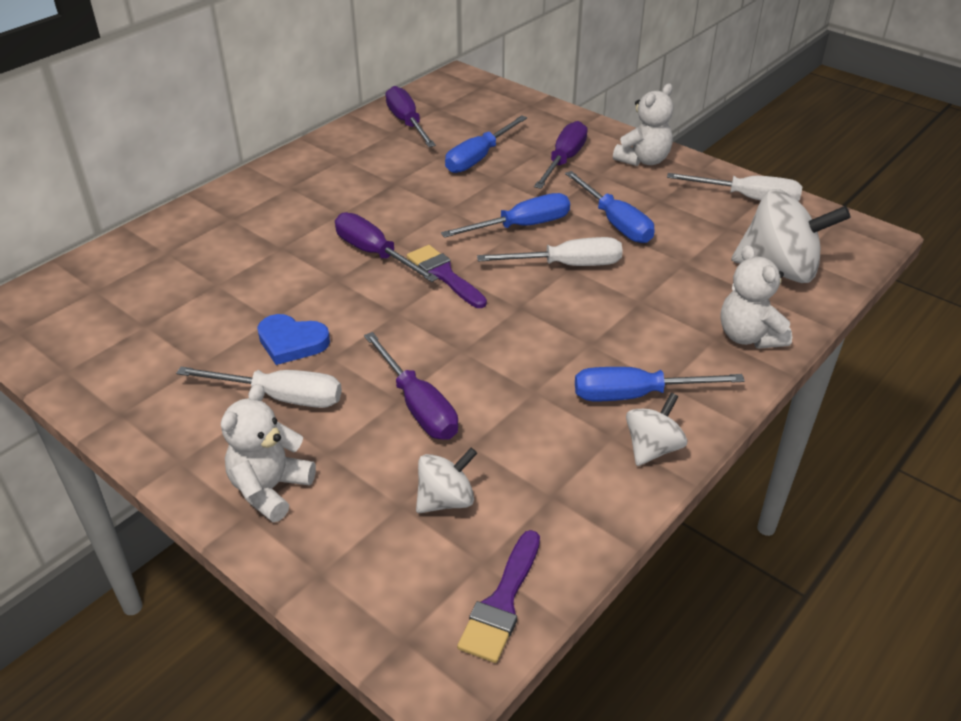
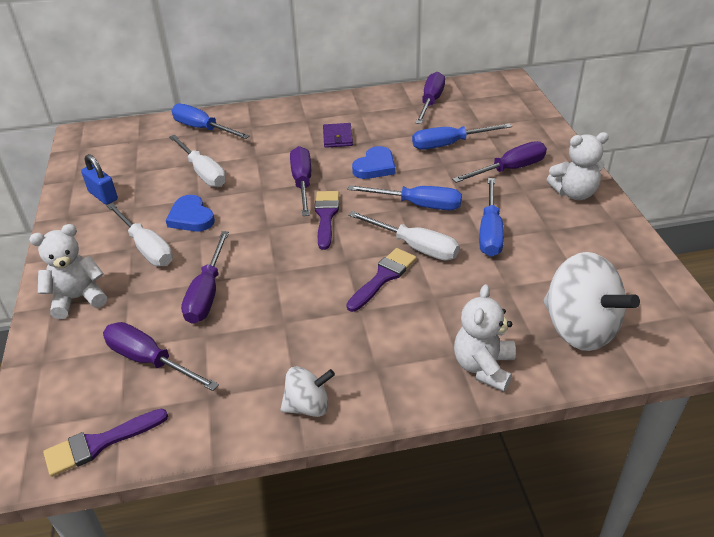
camera: 40 degrees right, 0 degrees up
(138, 370) = (103, 196): none -> blue padlock
(352, 193) = (337, 137): none -> purple wallet
(431, 207) = (375, 166): none -> blue heart
(446, 500) = (150, 361): white spinning top -> purple screwdriver
(573, 305) = (383, 277): none -> purple brush
(636, 395) = (344, 363): blue screwdriver -> blue screwdriver (203, 129)
(748, 198) = (627, 259): white screwdriver -> white screwdriver (203, 172)

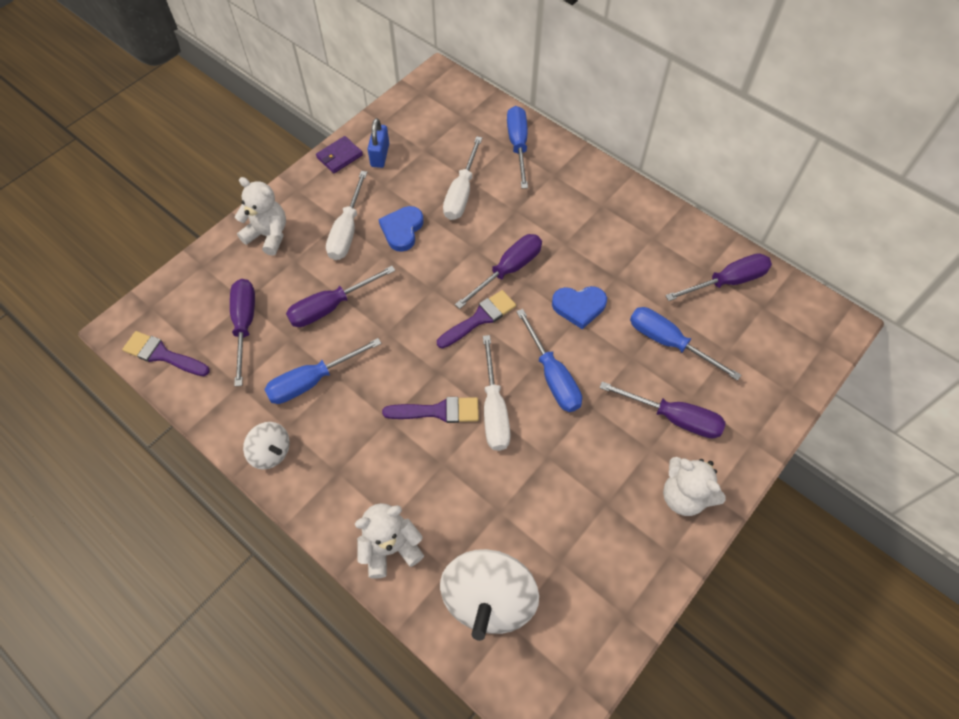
camera: 50 degrees right, 20 degrees up
(337, 137) = (596, 248): purple wallet -> purple wallet (339, 156)
(490, 232) = (563, 456): blue screwdriver -> blue screwdriver (312, 381)

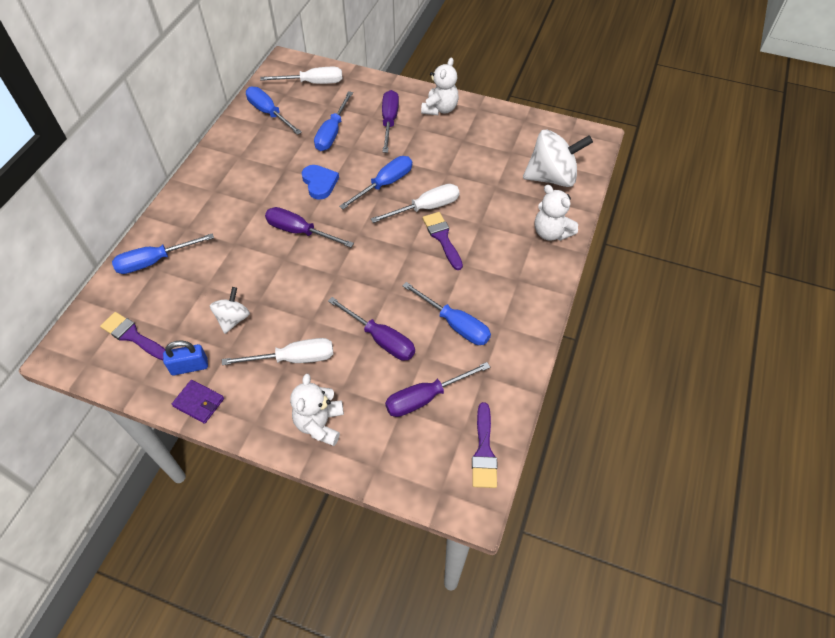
camera: 110 degrees left, 5 degrees down
(271, 452) = (526, 327): white spinning top -> white spinning top (233, 319)
(402, 230) = (280, 316): blue heart -> none
(461, 193) = (224, 286): white screwdriver -> white screwdriver (313, 83)
(480, 318) = (352, 236): purple brush -> purple brush (132, 336)
(727, 281) = (269, 113): purple screwdriver -> blue screwdriver

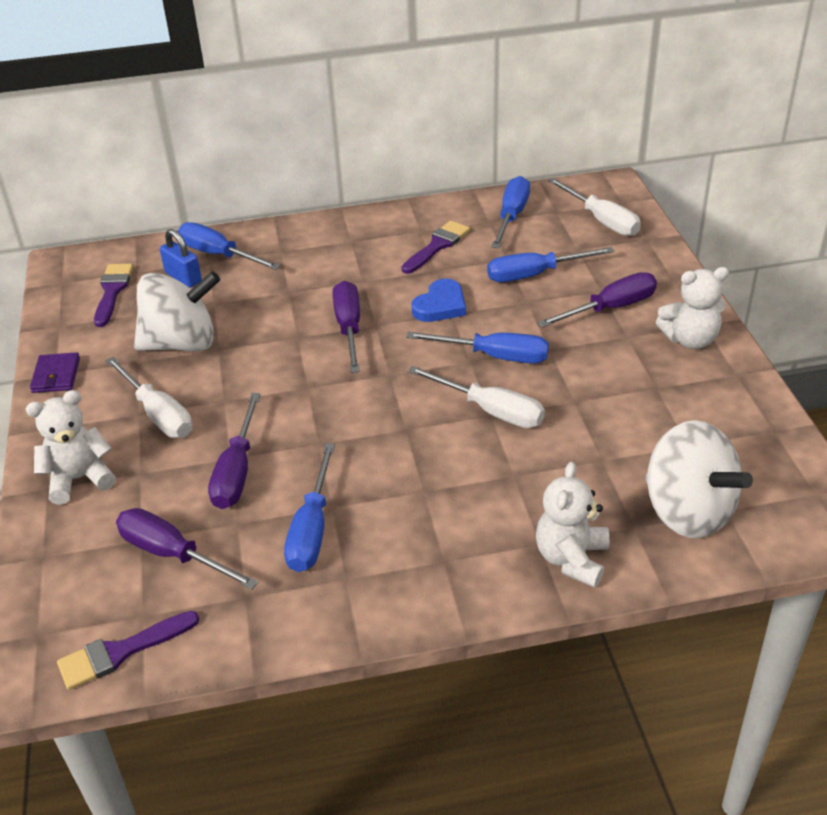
camera: 60 degrees right, 15 degrees down
(189, 367) = (98, 346): blue padlock -> blue padlock (183, 277)
(233, 319) = (182, 343): white spinning top -> white spinning top, size x1.84
(442, 238) = (452, 449): purple brush -> purple brush (437, 246)

